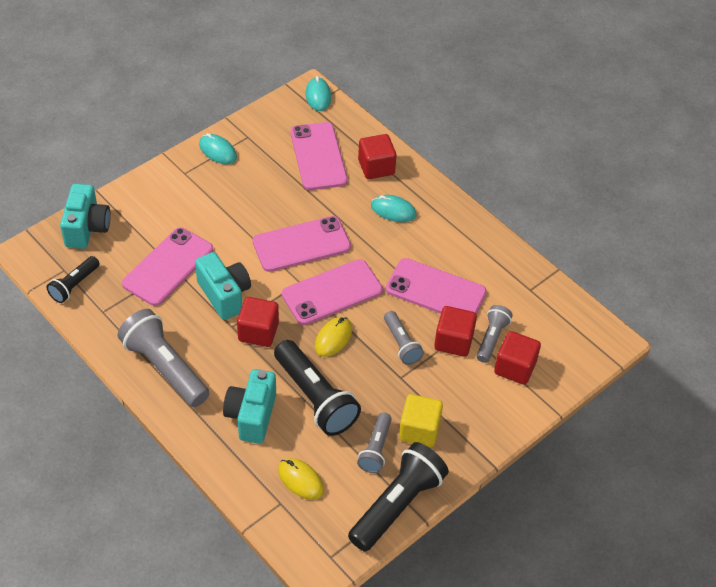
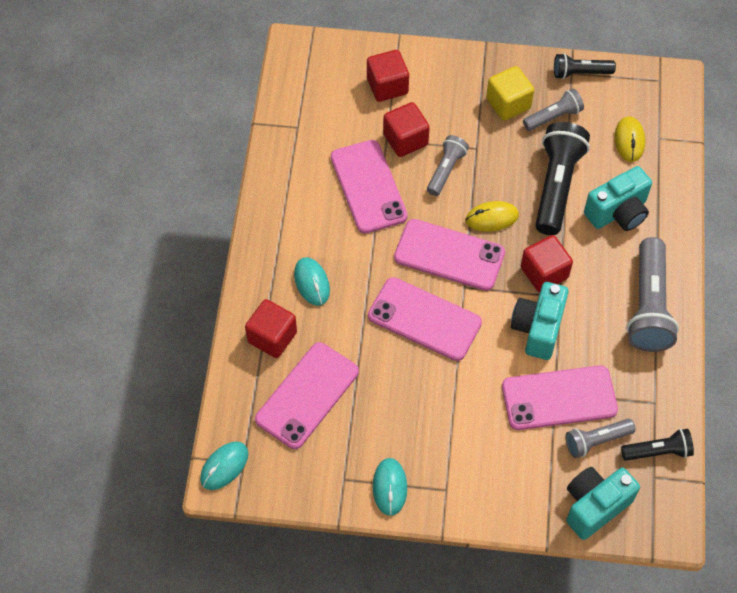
camera: 130 degrees left, 10 degrees up
(397, 505) = (580, 73): black flashlight -> black flashlight, size x0.56
(491, 338) = (375, 118): grey flashlight -> grey flashlight (596, 441)

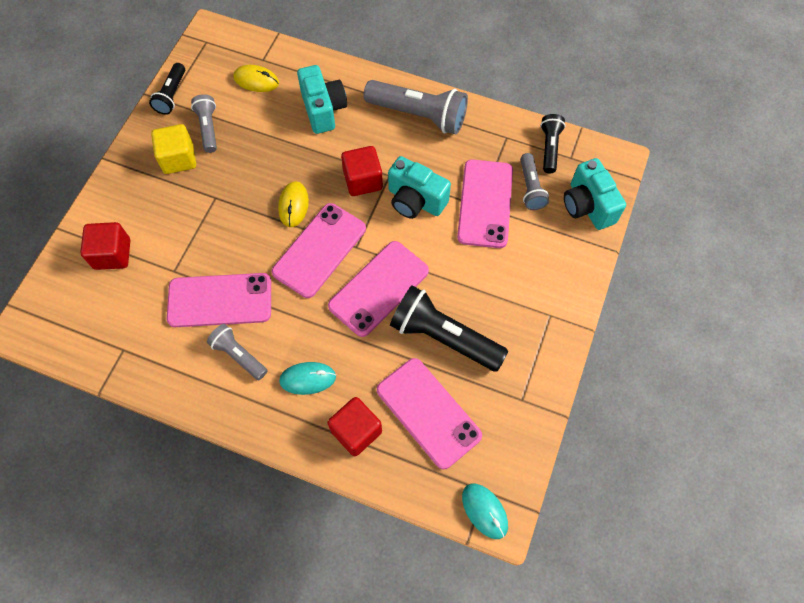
camera: 75 degrees left, 5 degrees up
(390, 487) = (538, 361): turquoise mouse -> none
(405, 139) = (180, 254): red cube -> none
(446, 170) = (228, 228): grey flashlight -> grey flashlight (238, 355)
(556, 185) = (279, 146): black flashlight -> black flashlight (443, 337)

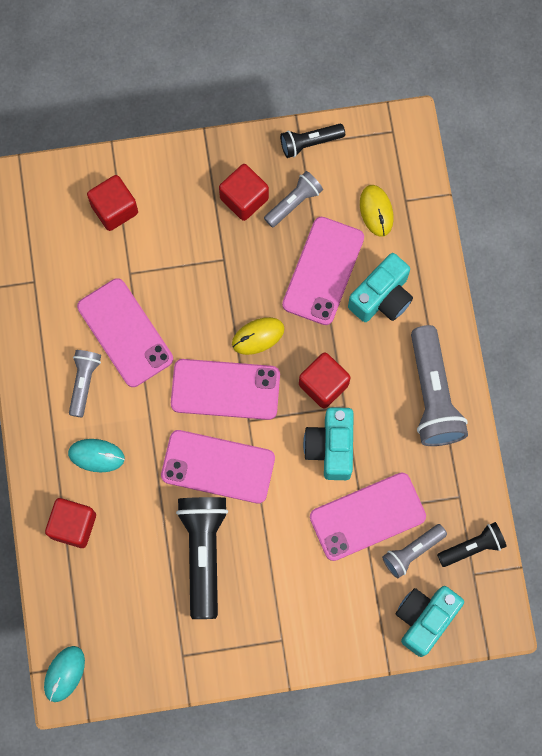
camera: 60 degrees right, 10 degrees up
(178, 159) = (244, 198): yellow cube -> red cube
(308, 379) = (96, 455): turquoise mouse -> turquoise mouse turned 45 degrees counterclockwise
(428, 412) = (124, 578): pink phone -> pink phone (323, 271)

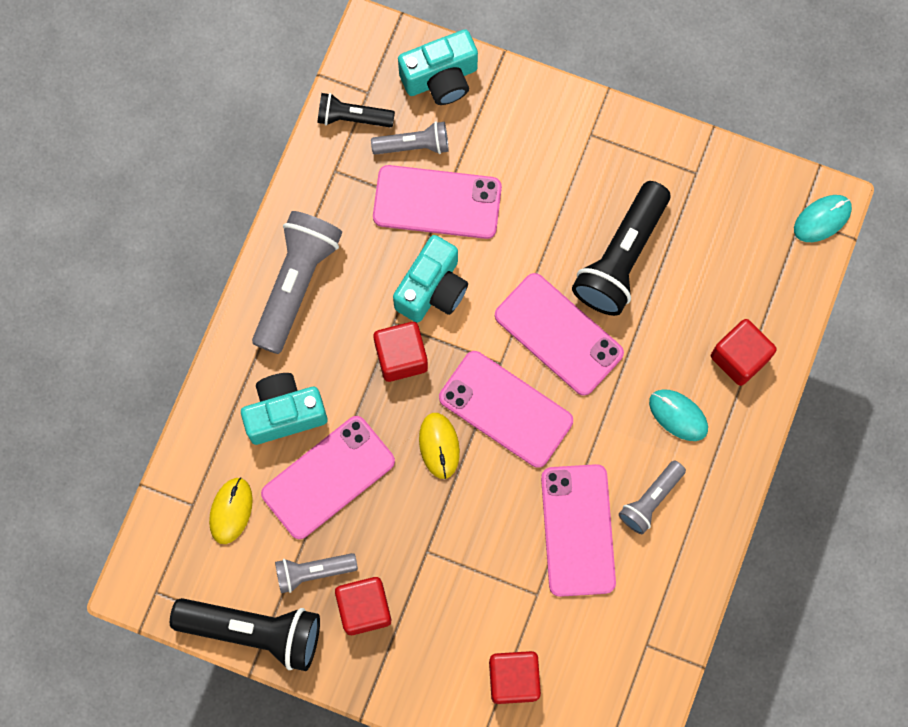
camera: 150 degrees left, 0 degrees up
(258, 336) = (439, 446): yellow mouse -> yellow mouse turned 75 degrees clockwise
(309, 143) = (254, 631): black flashlight -> black flashlight, size x1.79

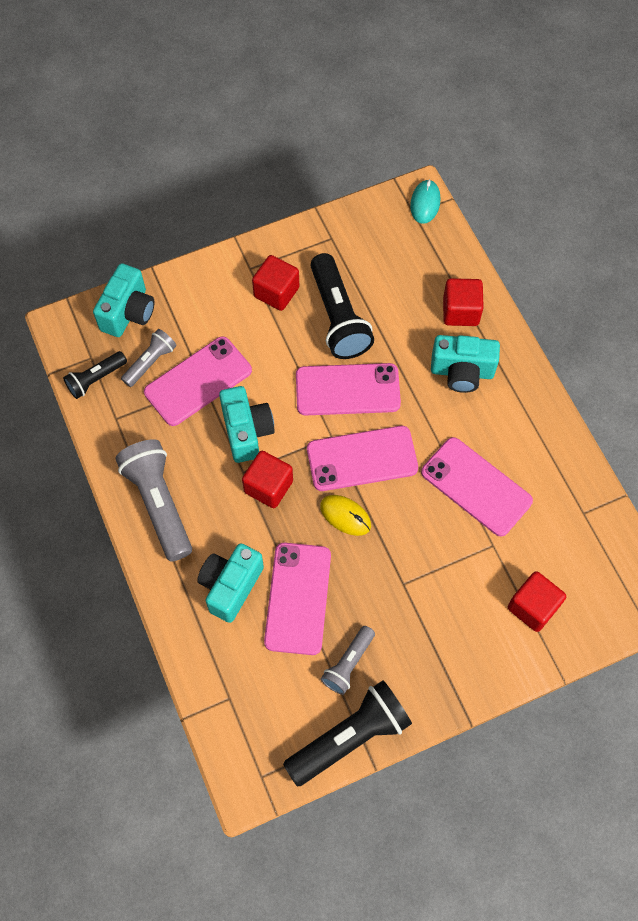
camera: 45 degrees left, 10 degrees down
(231, 511) = (258, 677): yellow mouse -> none
(364, 608) = (402, 654): red cube -> red cube (276, 292)
(650, 500) = (497, 431): grey flashlight -> none
(678, 415) = (462, 372): turquoise mouse -> turquoise camera

